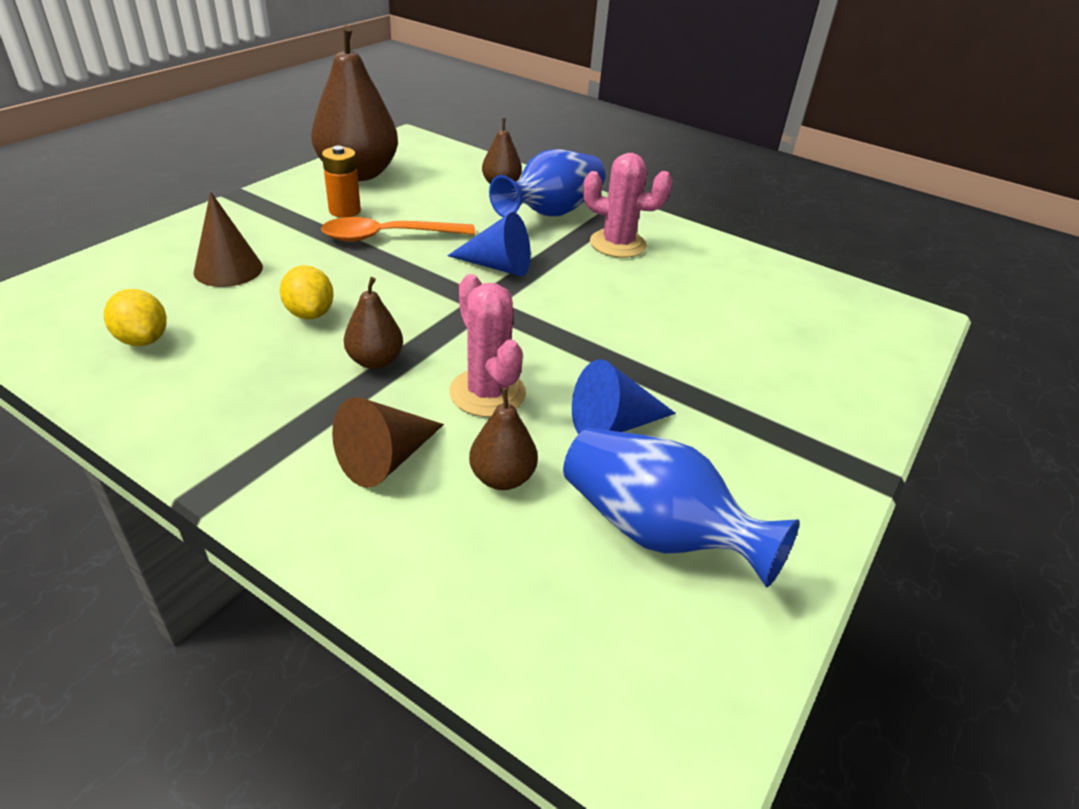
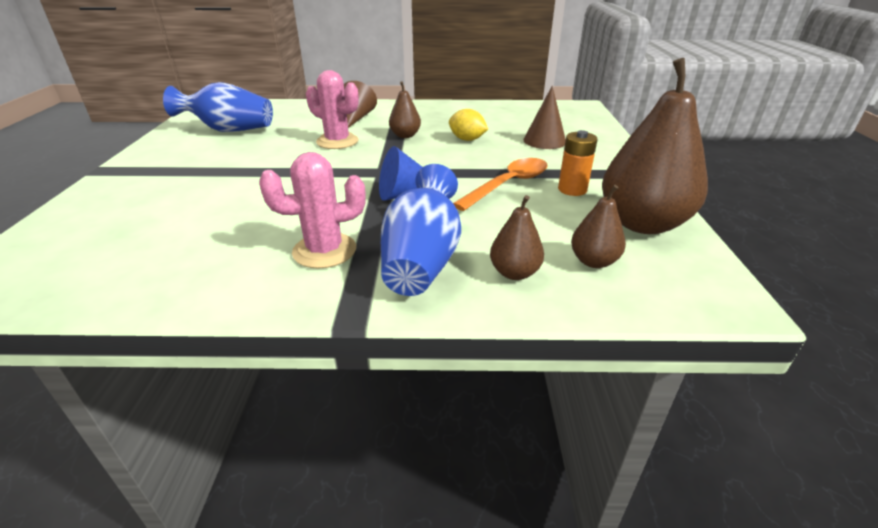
camera: 150 degrees right, 5 degrees down
(143, 339) = (509, 115): yellow lemon -> none
(502, 478) = (304, 125): brown pear -> brown pear (593, 261)
(613, 424) = (263, 149): blue cone -> none

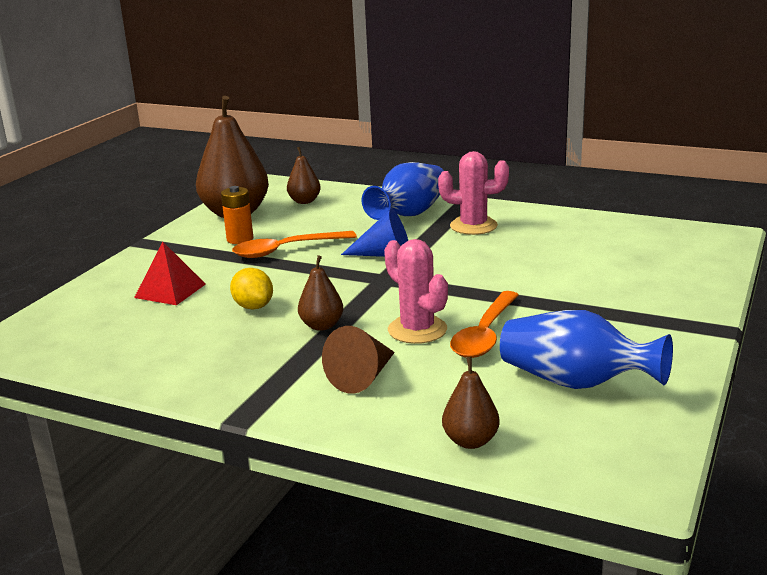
camera: 155 degrees left, 10 degrees down
(288, 145) = (485, 334): none -> orange spoon
(514, 273) = (359, 202): brown pear -> brown pear (470, 441)
(544, 141) = (170, 290): brown cone -> red pyramid

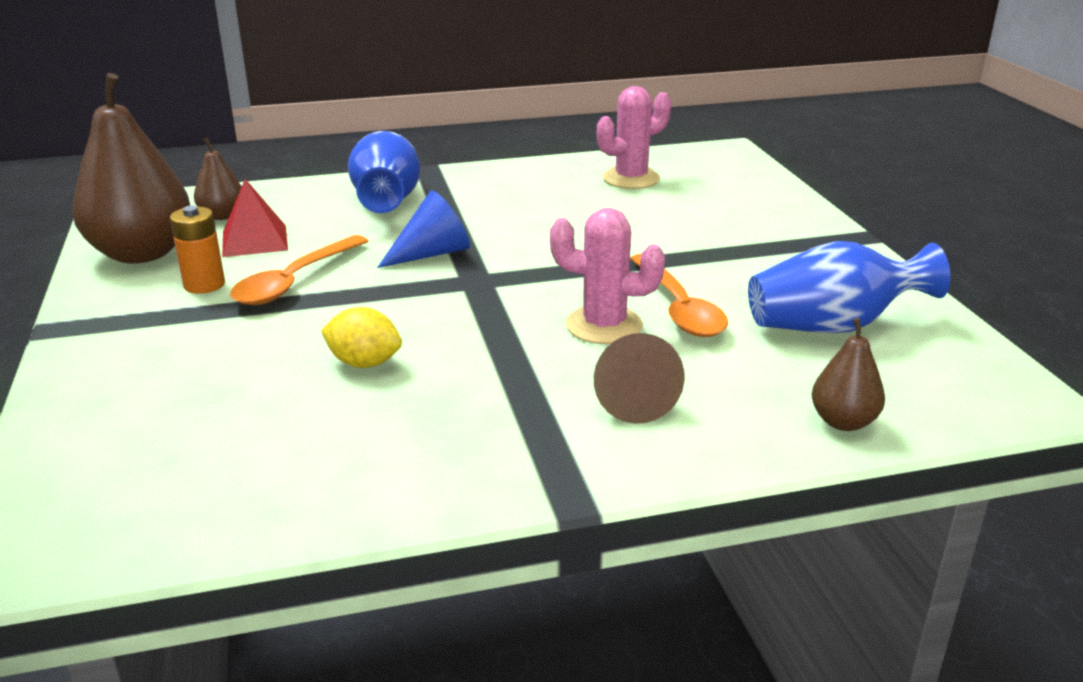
camera: 40 degrees left, 5 degrees up
(170, 290) = (206, 381): red pyramid -> red pyramid (254, 240)
(322, 326) = (490, 357): brown pear -> none
(473, 226) = (481, 197): pink cactus -> pink cactus (631, 179)

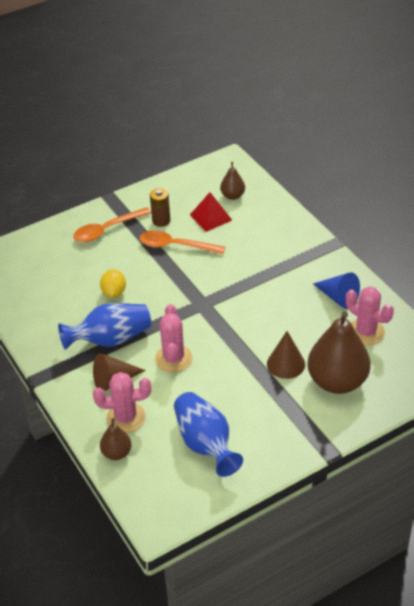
camera: 75 degrees right, 15 degrees up
(142, 253) = (182, 190): brown pear -> brown pear (337, 381)
(204, 285) = (161, 221): orange battery -> brown battery
(386, 200) = (280, 243): blue vase -> blue vase (110, 339)
(432, 253) = (223, 280): blue cone -> blue cone (338, 297)
(668, 237) = (286, 364): none -> brown cone
(678, 307) = (202, 382): orange spoon -> orange spoon (107, 230)
(745, 398) = (126, 418): none -> pink cactus

